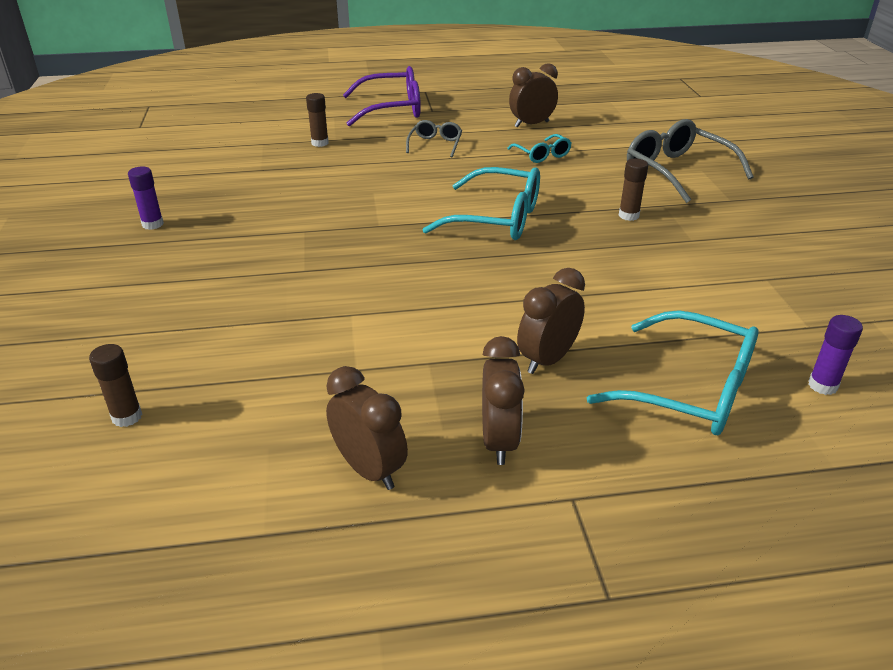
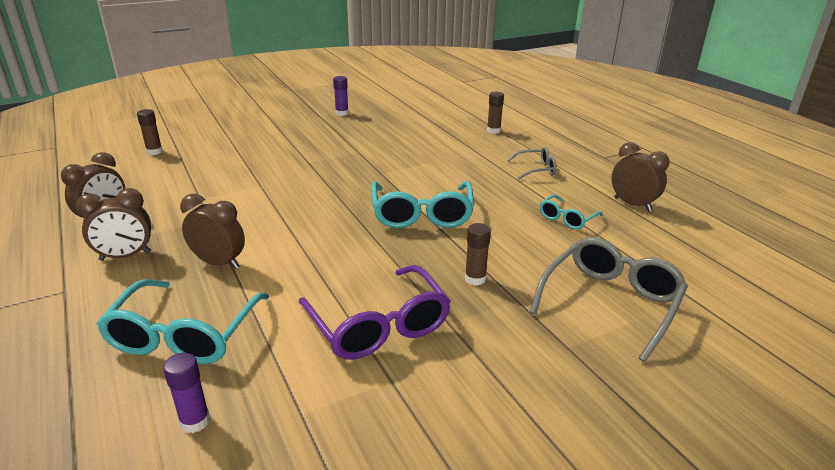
camera: 70 degrees right, 5 degrees down
(392, 109) = (586, 142): purple glasses -> purple glasses (379, 326)

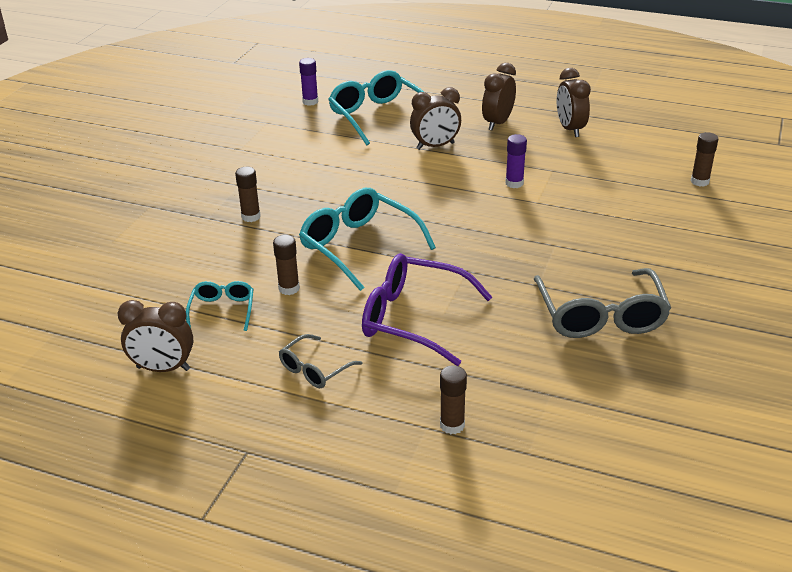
camera: 140 degrees right, 5 degrees up
(342, 113) = (687, 339): purple glue stick -> purple glue stick (514, 183)
(379, 326) = (279, 164): purple glasses -> purple glasses (413, 318)
(506, 211) = (289, 288): none -> brown glue stick
(610, 302) = (135, 247): grey glasses -> grey glasses (600, 316)

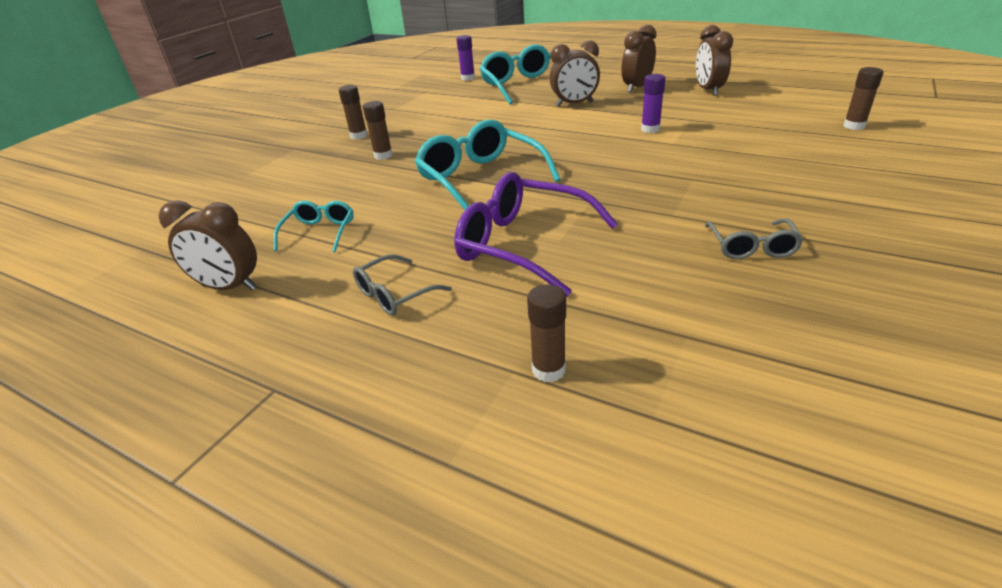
camera: 10 degrees right, 0 degrees up
(289, 288) = (396, 214): brown glue stick -> brown glue stick (358, 136)
(600, 316) = (751, 247): grey glasses -> grey glasses, size x0.53

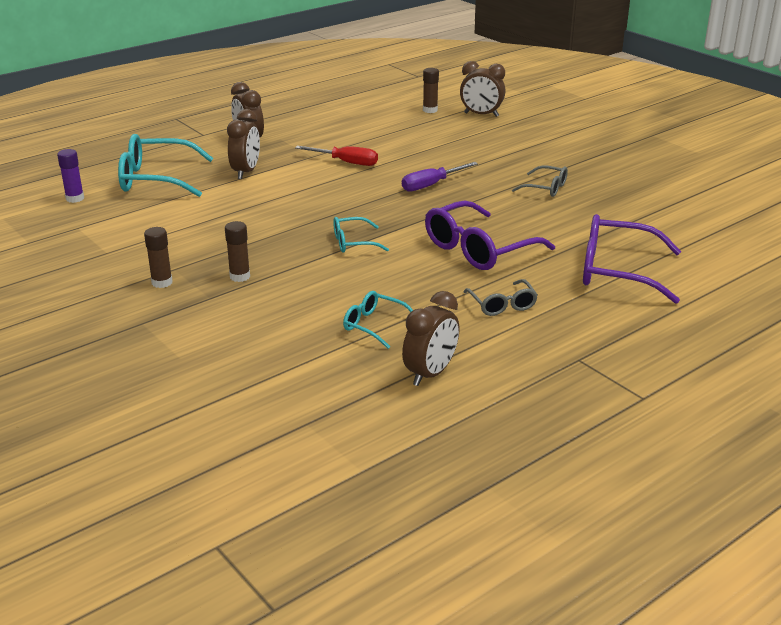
camera: 70 degrees left, 5 degrees down
(480, 178) = (353, 243): turquoise glasses -> turquoise glasses, size x0.53
(548, 370) = (616, 271): brown glue stick -> purple glasses
(650, 129) = (346, 162): purple glue stick -> red screwdriver
(655, 178) = (431, 185): none -> purple screwdriver
(708, 90) = (300, 122): brown clock -> brown clock (481, 115)

